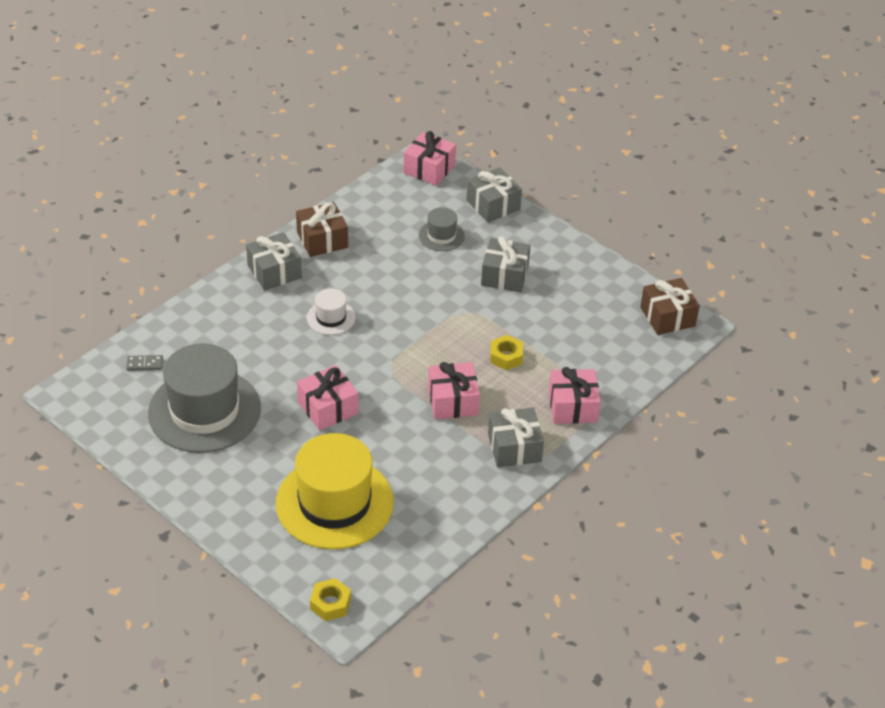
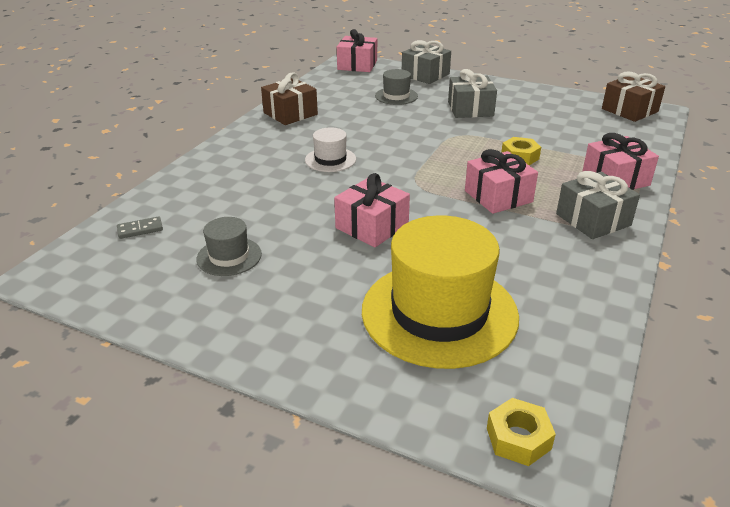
camera: 15 degrees left, 10 degrees down
(204, 410) = (229, 256): grey hat -> grey hat, size x0.46
(274, 271) = (255, 139): grey gift -> none

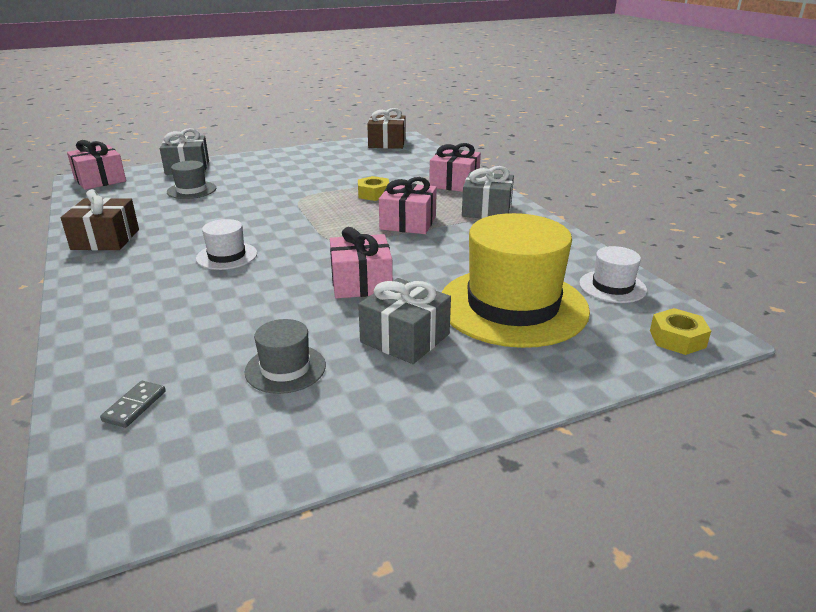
camera: 50 degrees left, 5 degrees down
(470, 109) = (276, 178): grey gift -> grey gift (405, 338)
(561, 356) = (612, 286): none -> white hat

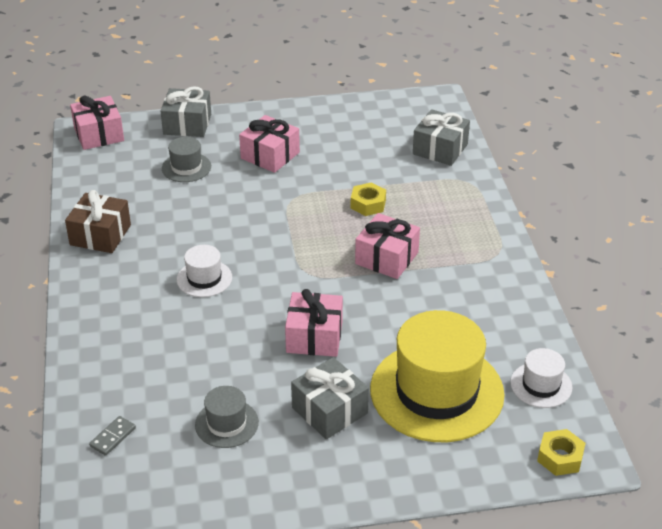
camera: 15 degrees right, 10 degrees up
(387, 143) = (415, 107): brown gift -> none
(454, 183) = (461, 198): pink gift -> pink gift (270, 155)
(487, 210) = (475, 251): grey gift -> grey gift (440, 149)

